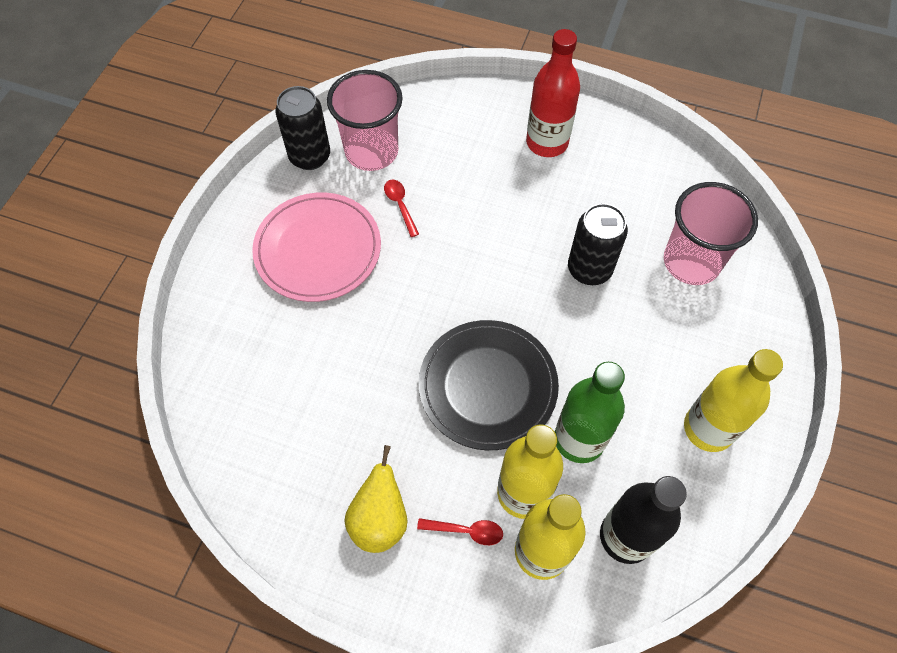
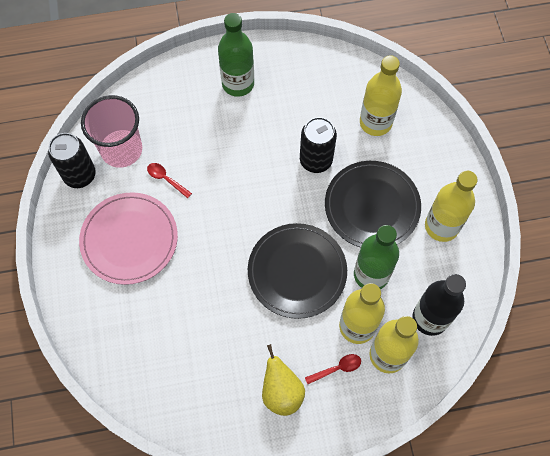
camera: 30 degrees left, 5 degrees up
(547, 142) = (238, 84): red bottle -> green bottle
(629, 357) = (372, 206): none -> black plate
(691, 262) = (375, 122): pink cup -> yellow bottle

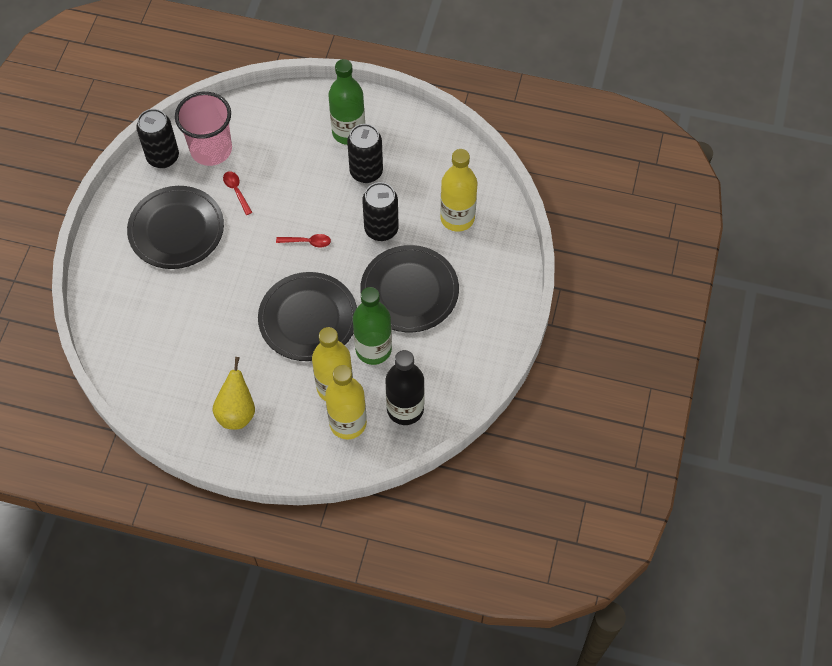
camera: 25 degrees right, 5 degrees down
(129, 239) = (176, 229): pink plate -> black plate
(273, 113) = (366, 172): none -> black can
(337, 368) = (296, 414): red spoon -> red spoon (307, 242)
(441, 226) = (464, 335): yellow bottle -> none

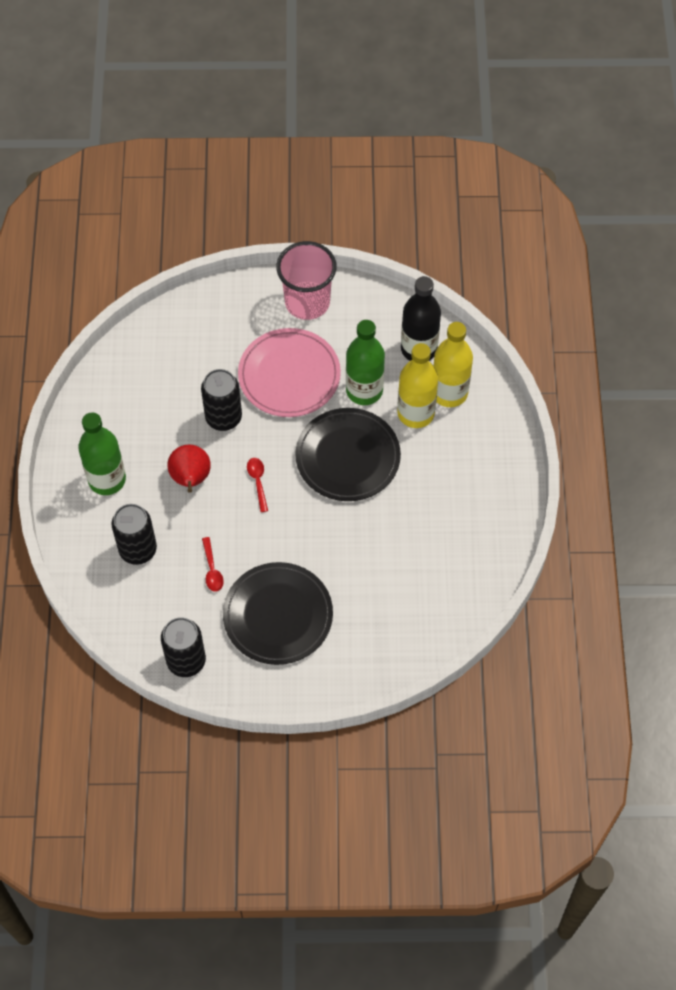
camera: 105 degrees left, 0 degrees up
(211, 149) = (163, 612): pink cup -> pink cup (307, 302)
(236, 191) = (212, 570): red spoon -> red spoon turned 60 degrees counterclockwise
(237, 412) = (470, 491): yellow pear -> none
(328, 192) = (191, 479): none -> red pear
(366, 172) = (155, 449): black can -> black can (138, 550)
(409, 291) = (289, 375): black plate -> pink plate
(457, 218) = (191, 352): yellow bottle -> none

